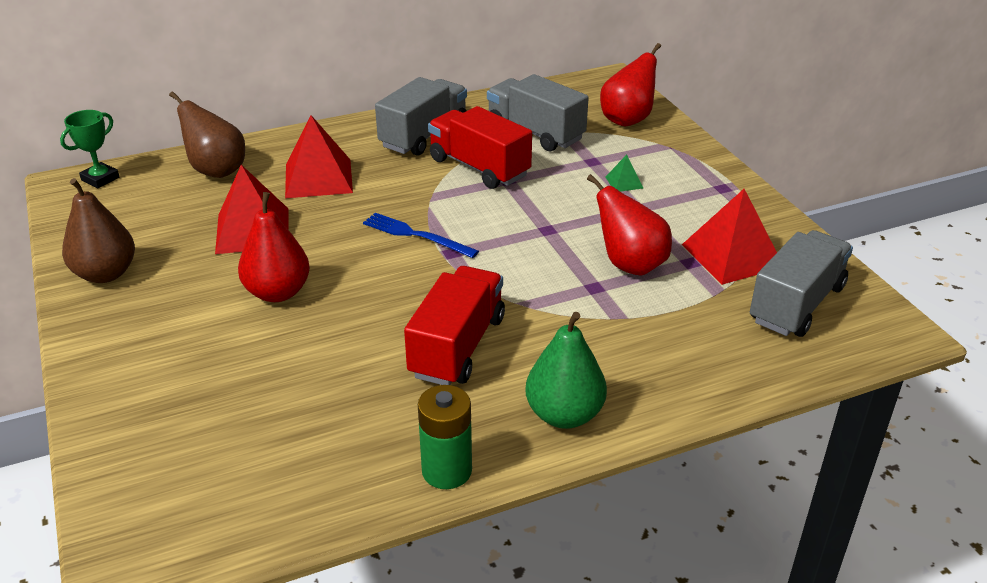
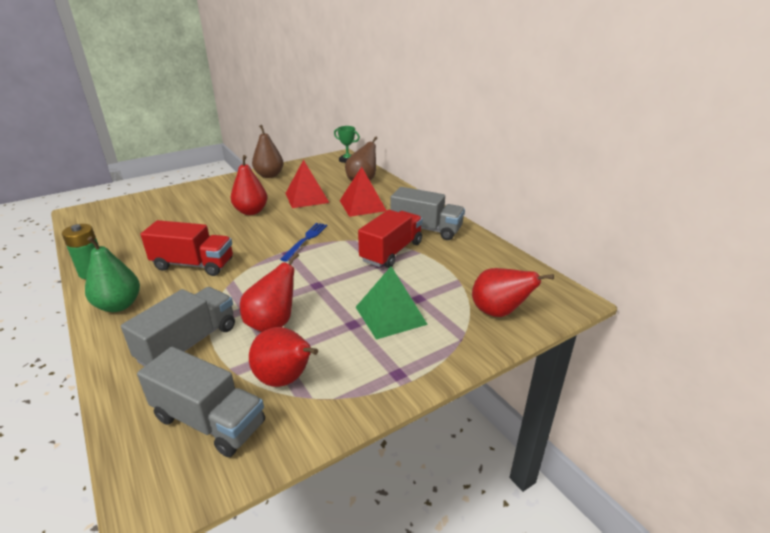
camera: 80 degrees right, 5 degrees down
(535, 132) = (451, 269): grey truck -> grey truck (189, 343)
(624, 182) = (390, 315): green pyramid -> green pyramid, size x2.20
(732, 255) = (285, 379): red pyramid -> red pear

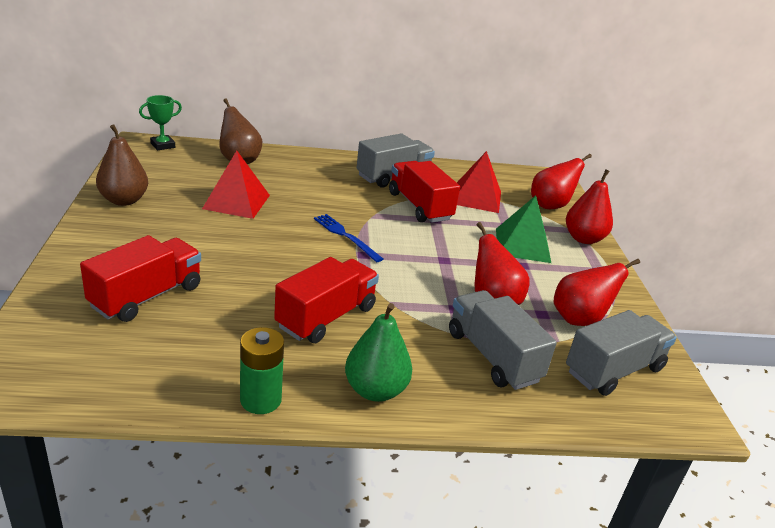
camera: 65 degrees left, 0 degrees up
(175, 213) = (146, 296): none -> red truck
(251, 211) = (225, 244): red pear -> red pear (583, 239)
(362, 205) = (303, 183): red pyramid -> red pyramid (476, 197)

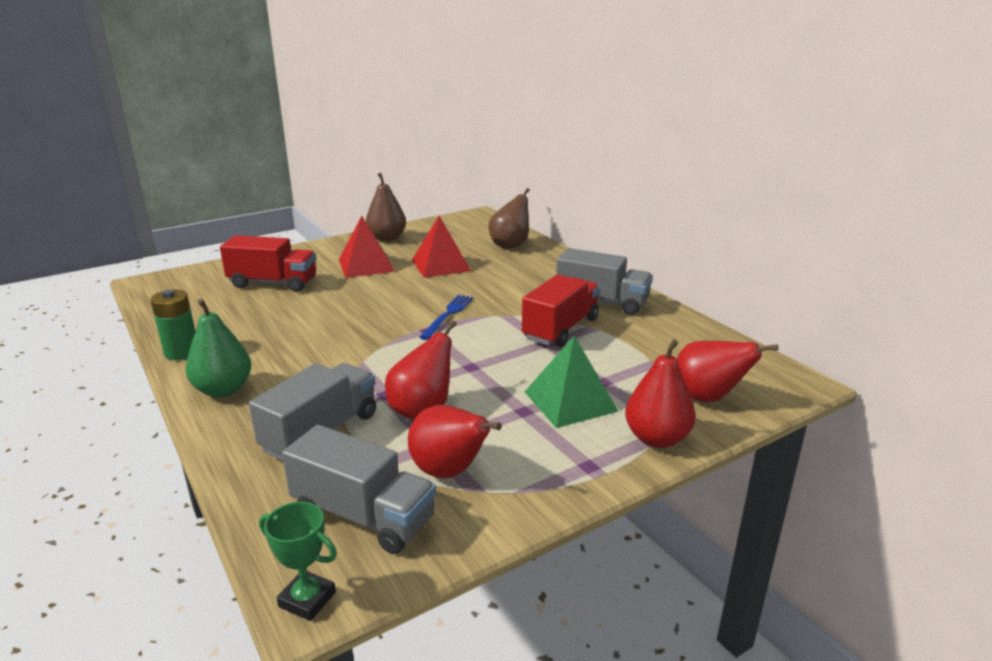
camera: 65 degrees right, 5 degrees down
(163, 145) = (487, 220): green trophy -> green trophy (307, 599)
(326, 317) = (308, 343): red truck -> none
(476, 197) = (637, 350): red pyramid -> red pyramid (366, 265)

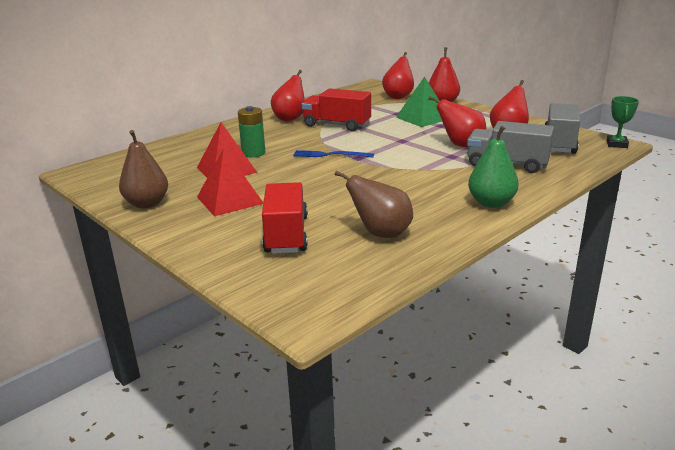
camera: 100 degrees left, 0 degrees up
(181, 352) = (453, 236): green battery -> green battery (253, 153)
(510, 245) = (174, 151): brown pear -> brown pear (381, 233)
(602, 302) = (290, 118): grey truck -> red pear

